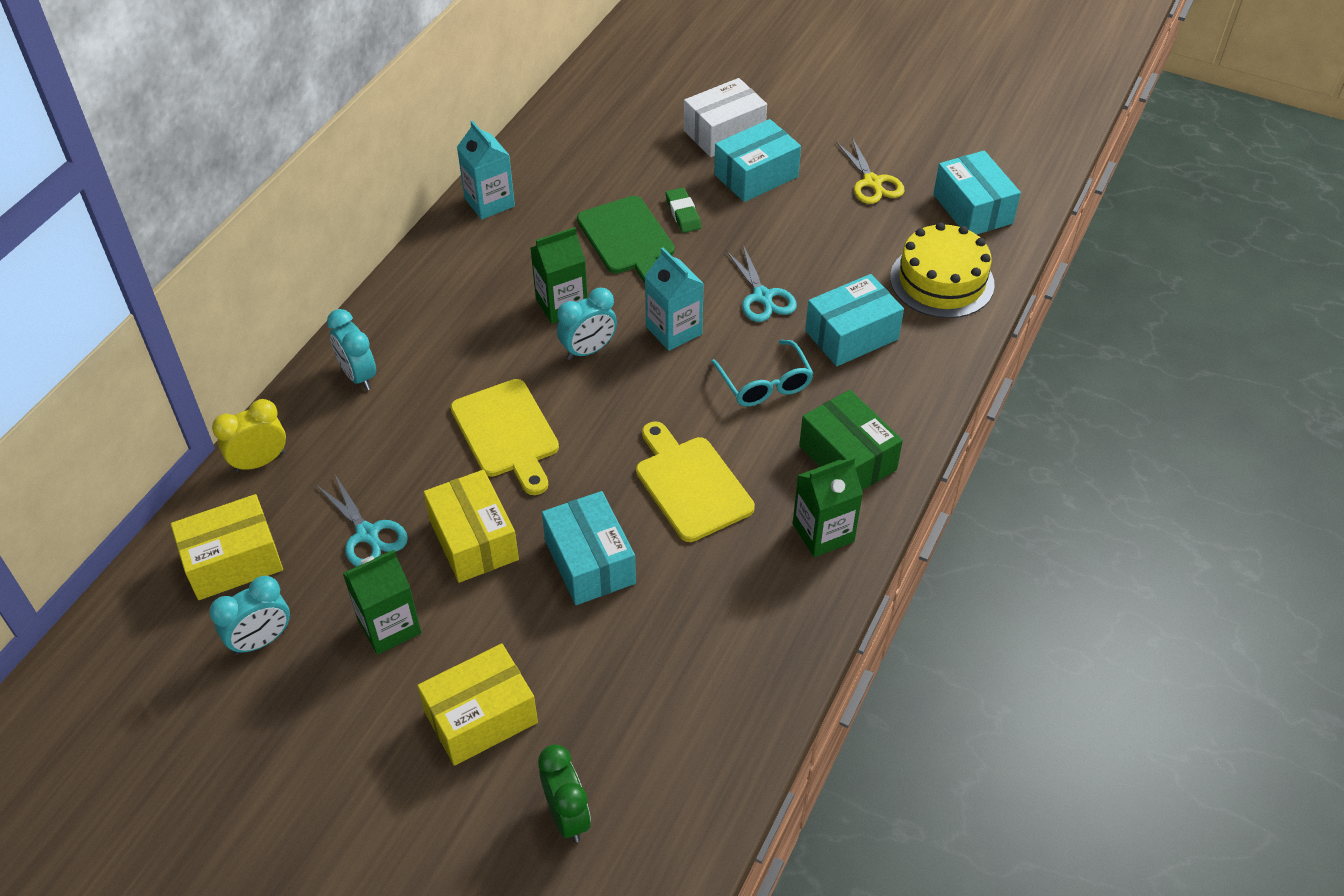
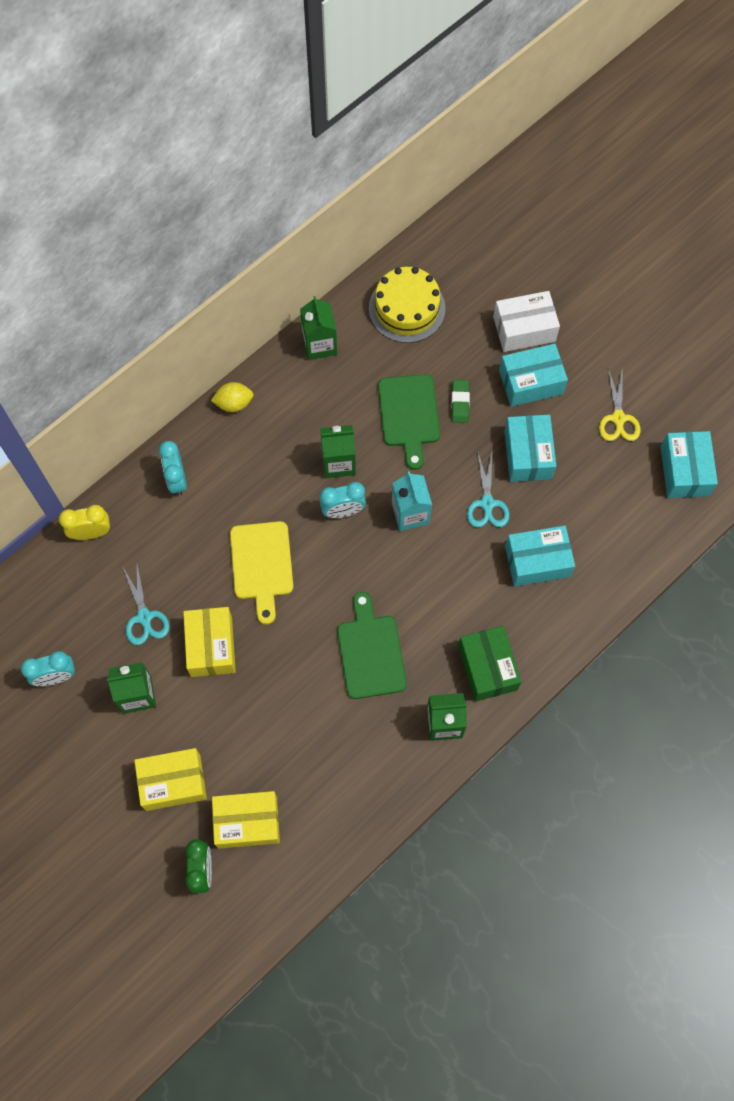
camera: 20 degrees right, 20 degrees up
(233, 561) = (54, 608): yellow box -> yellow box (247, 822)
(404, 282) = (234, 403): none -> yellow lemon
(489, 202) = (319, 344): turquoise carton -> green carton
(590, 562) = (280, 691): turquoise box -> turquoise box (527, 454)
(690, 484) = (370, 652): yellow cutting board -> green cutting board
(765, 384) = (456, 584): turquoise glasses -> none
(942, 281) = (627, 533): yellow cake -> yellow cake (407, 308)

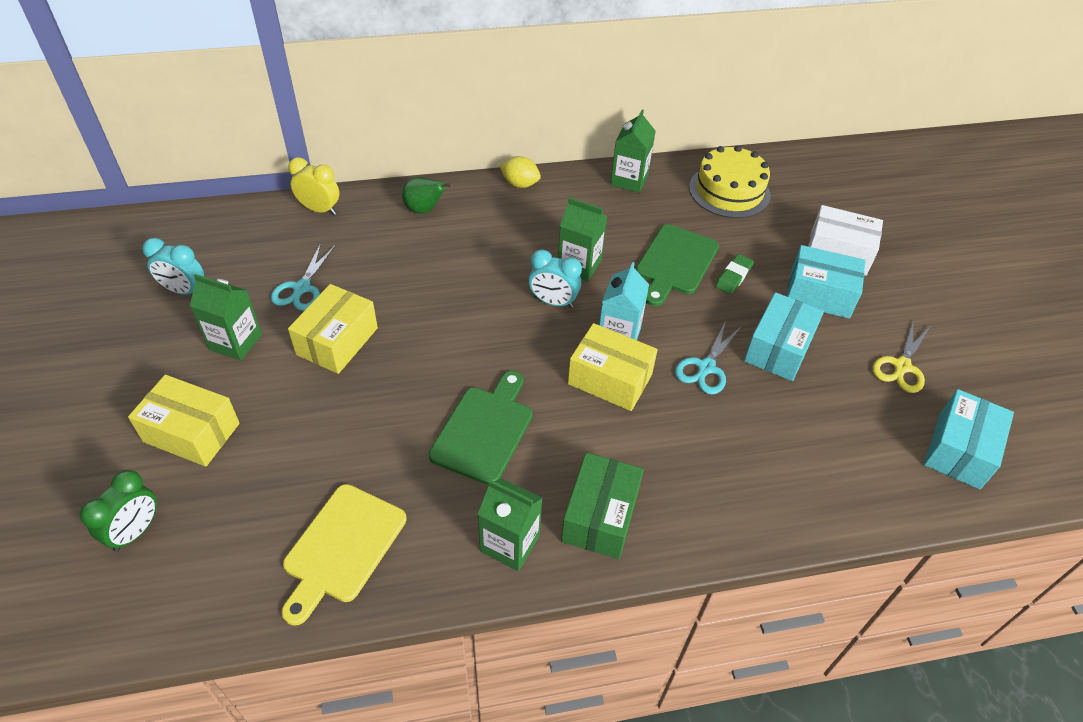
camera: 30 degrees right, 20 degrees down
(177, 480) = (424, 209): turquoise clock -> green pear
(247, 822) = (222, 513): yellow box -> yellow box (610, 379)
(262, 565) = (441, 304): yellow cutting board -> yellow cutting board (342, 548)
(537, 561) = (728, 445): turquoise box -> none

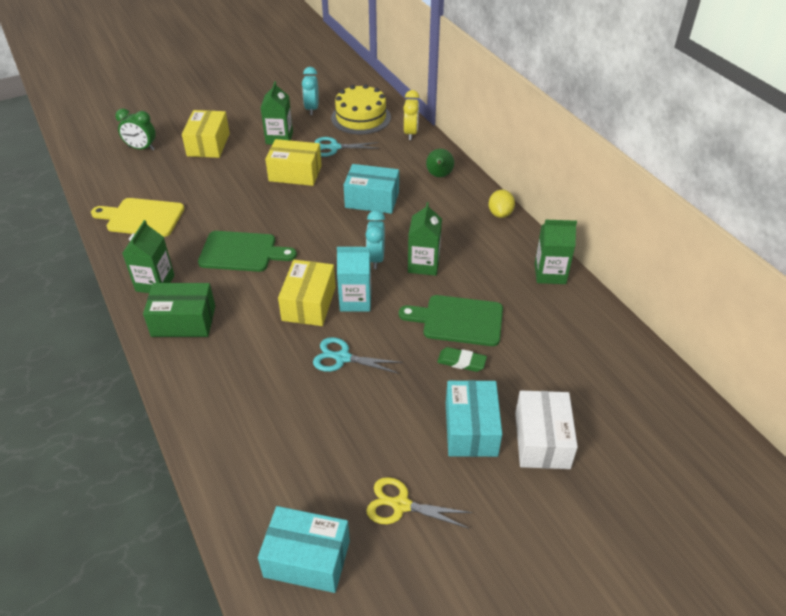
camera: 75 degrees right, 5 degrees down
(729, 191) = (583, 343): yellow cake -> yellow cake (361, 117)
(778, 349) = (384, 404): turquoise box -> turquoise box (372, 199)

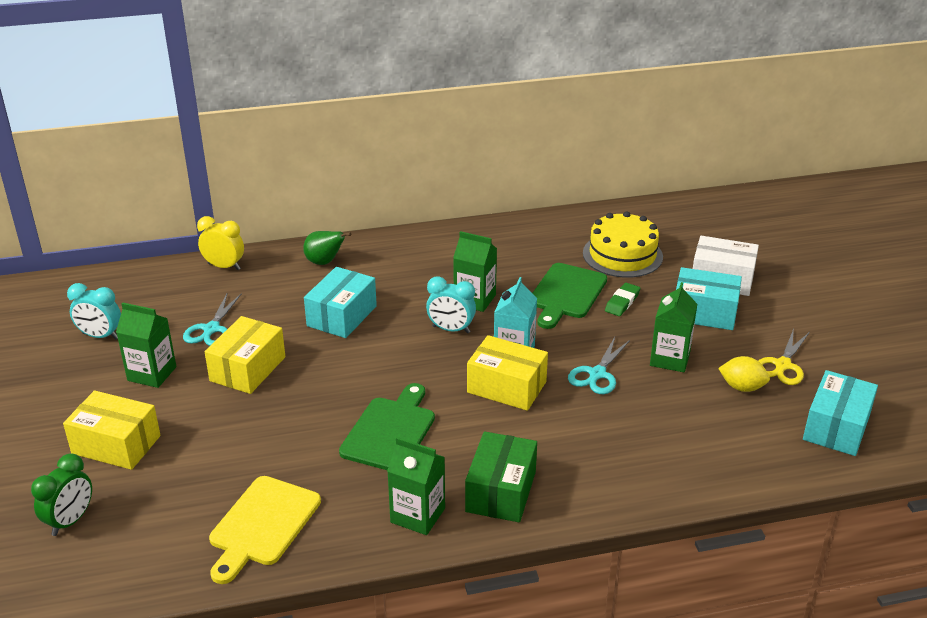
camera: 75 degrees left, 10 degrees down
(361, 117) = (157, 298): yellow cake -> yellow cake (622, 255)
(500, 214) = (415, 238): yellow lemon -> yellow lemon (742, 387)
(550, 274) = (520, 230): green carton -> green carton (670, 359)

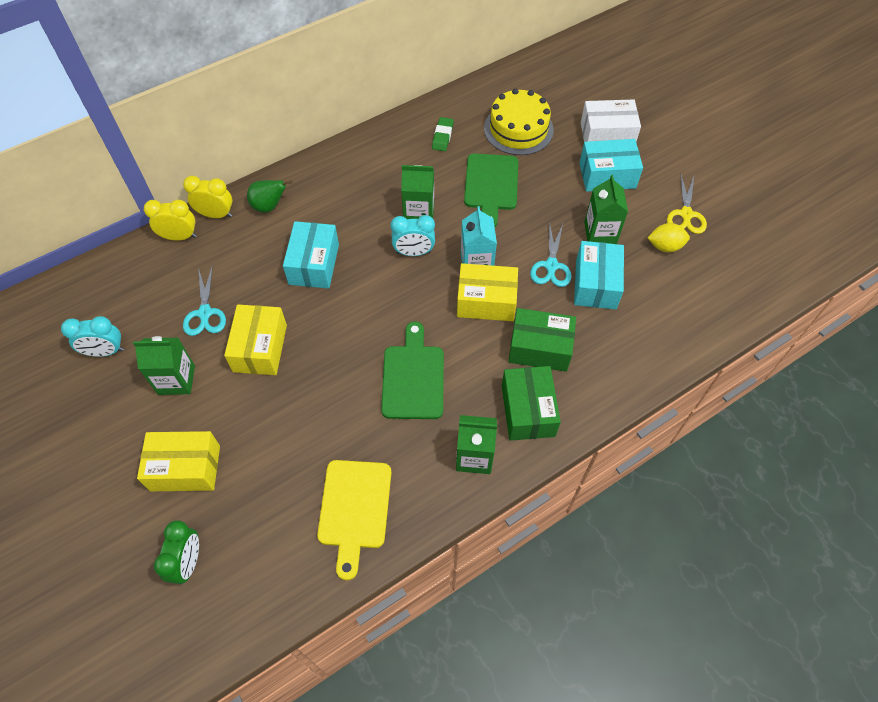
camera: 20 degrees left, 25 degrees up
(269, 257) = (216, 214): none -> yellow clock
(545, 441) = (540, 348): none -> green box
(622, 302) = (539, 182): green eraser -> green eraser (442, 136)
(836, 427) = (746, 266): turquoise box -> turquoise box (596, 284)

